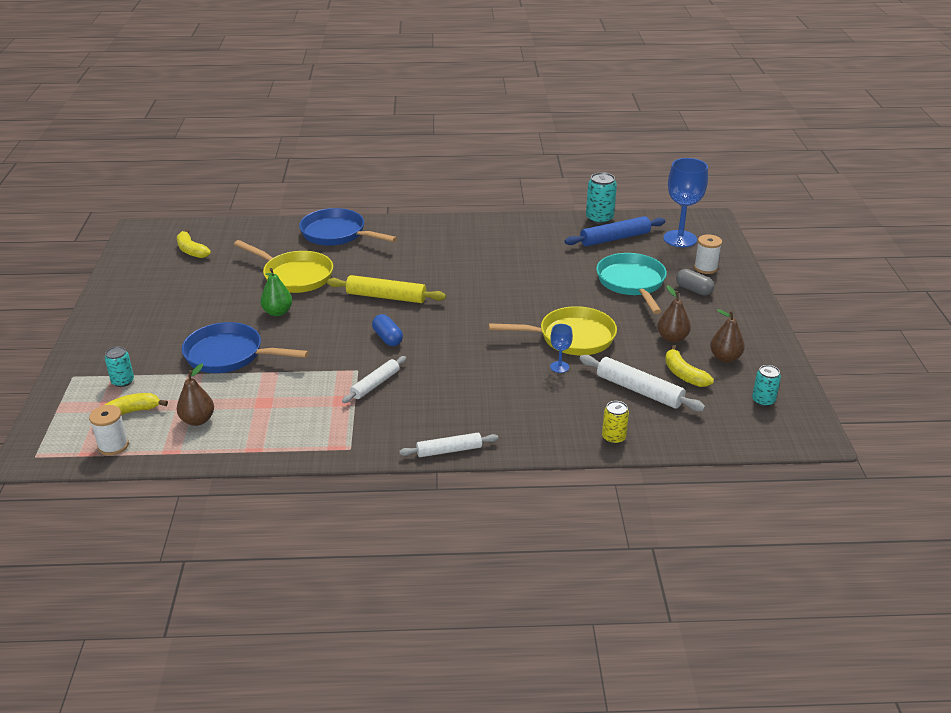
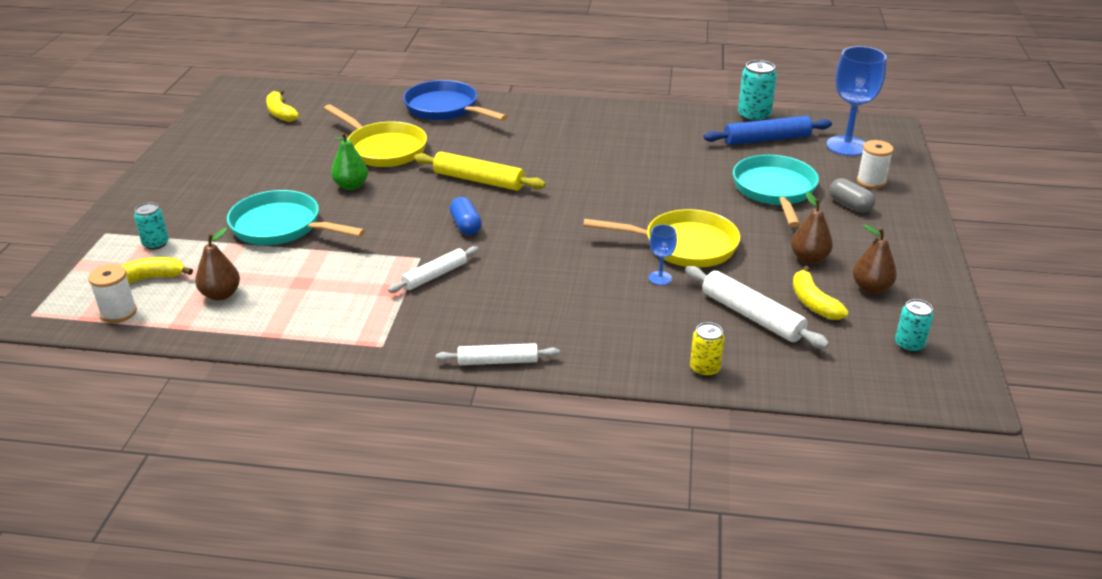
camera: 10 degrees right, 0 degrees up
(229, 355) = (281, 227): blue pan -> turquoise pan

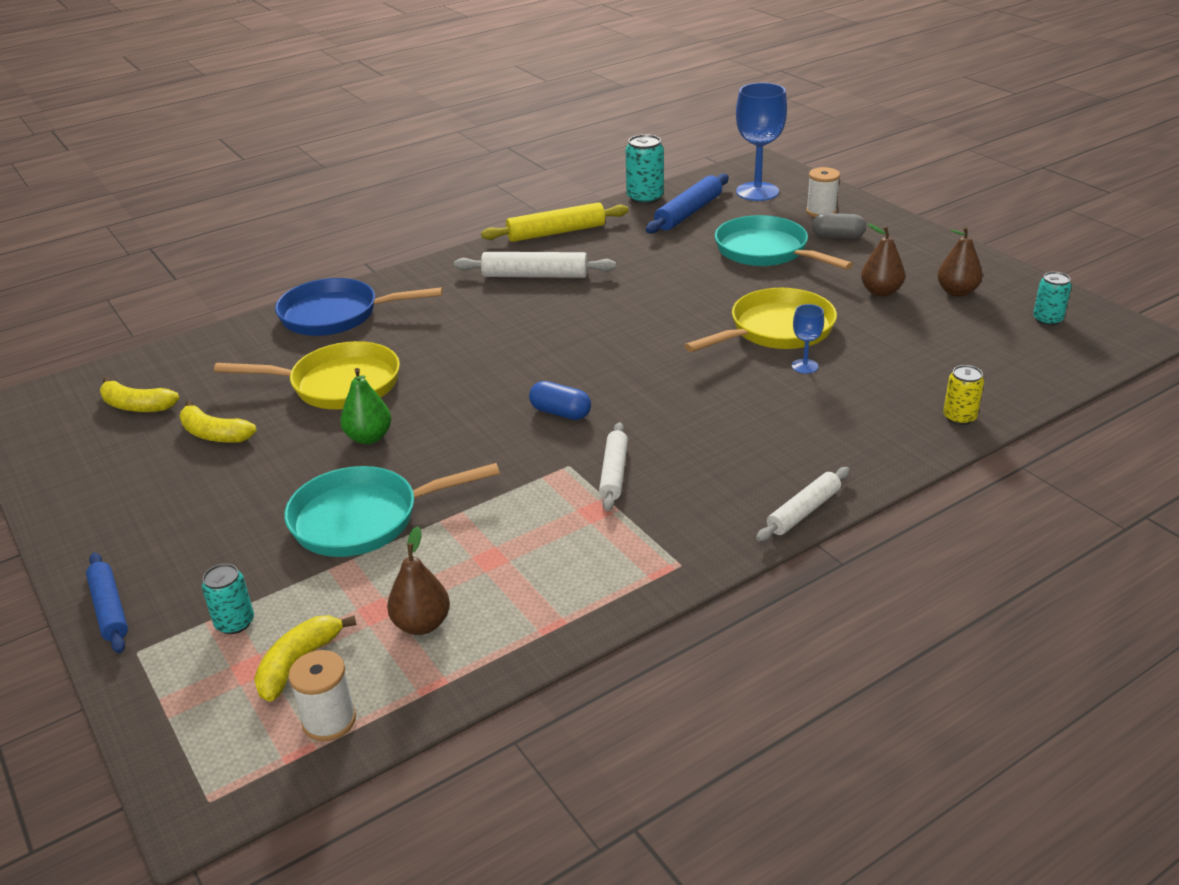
camera: 40 degrees left, 0 degrees up
(125, 207) = (110, 609): none -> blue rolling pin
(478, 180) = (497, 366): yellow rolling pin -> yellow rolling pin (556, 232)
(751, 316) = (919, 358): white rolling pin -> white rolling pin (535, 276)
(813, 303) = (940, 324): yellow banana -> yellow banana (214, 434)

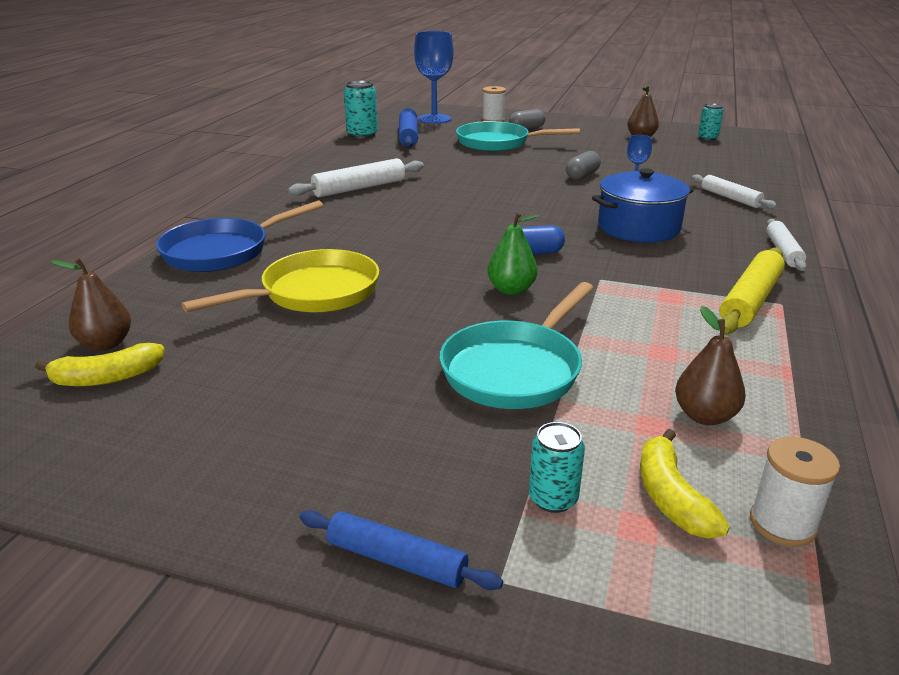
camera: 40 degrees left, 5 degrees down
(214, 434) = (247, 367): yellow banana -> none
(369, 437) = (411, 316): green pear -> green pear (511, 290)
(556, 232) = (329, 163): yellow rolling pin -> yellow rolling pin (750, 300)
(614, 473) = (638, 272): white rolling pin -> white rolling pin (730, 198)
(710, 421) = (638, 227): none -> blue pot
(776, 330) = (582, 175): yellow pan -> grey capsule
(881, 292) = (602, 146): brown pear -> brown pear (106, 344)
(959, 417) = (759, 186): yellow can -> none

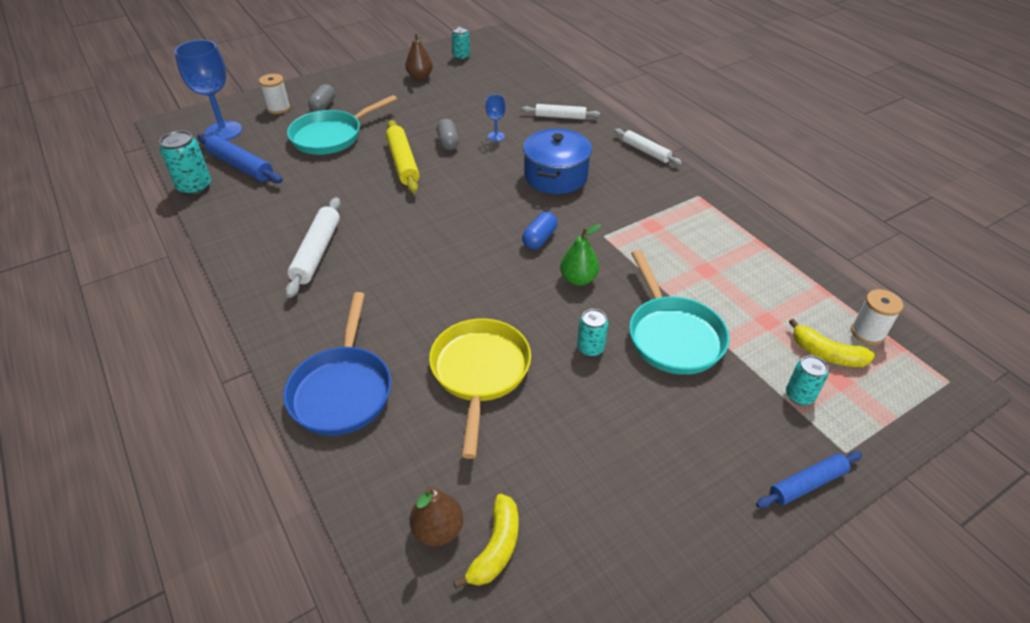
camera: 50 degrees left, 15 degrees up
(423, 331) = (590, 348): none -> turquoise can
(704, 416) = (774, 297): brown pear -> none
(750, 300) = (685, 202): yellow rolling pin -> yellow rolling pin (403, 162)

